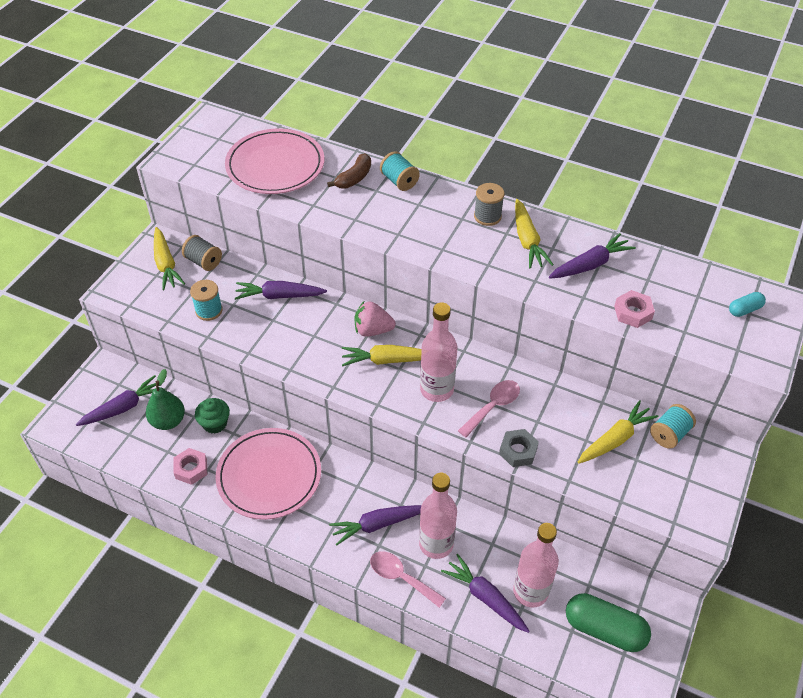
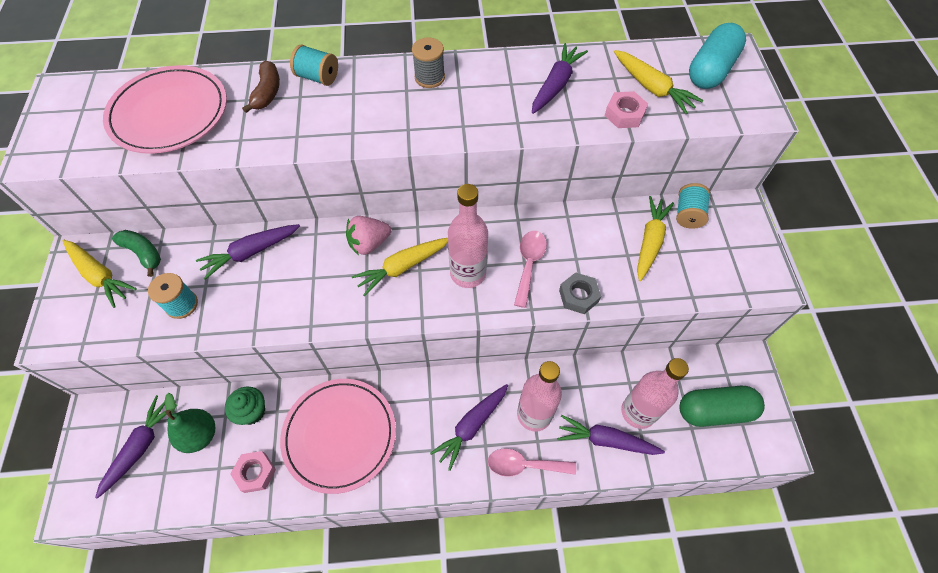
camera: 30 degrees left, 10 degrees up
(203, 261) = (143, 253): grey spool -> green banana
(527, 240) = (483, 85): yellow carrot -> yellow carrot (652, 88)
(744, 310) = (711, 70): turquoise capsule -> turquoise capsule, size x2.06

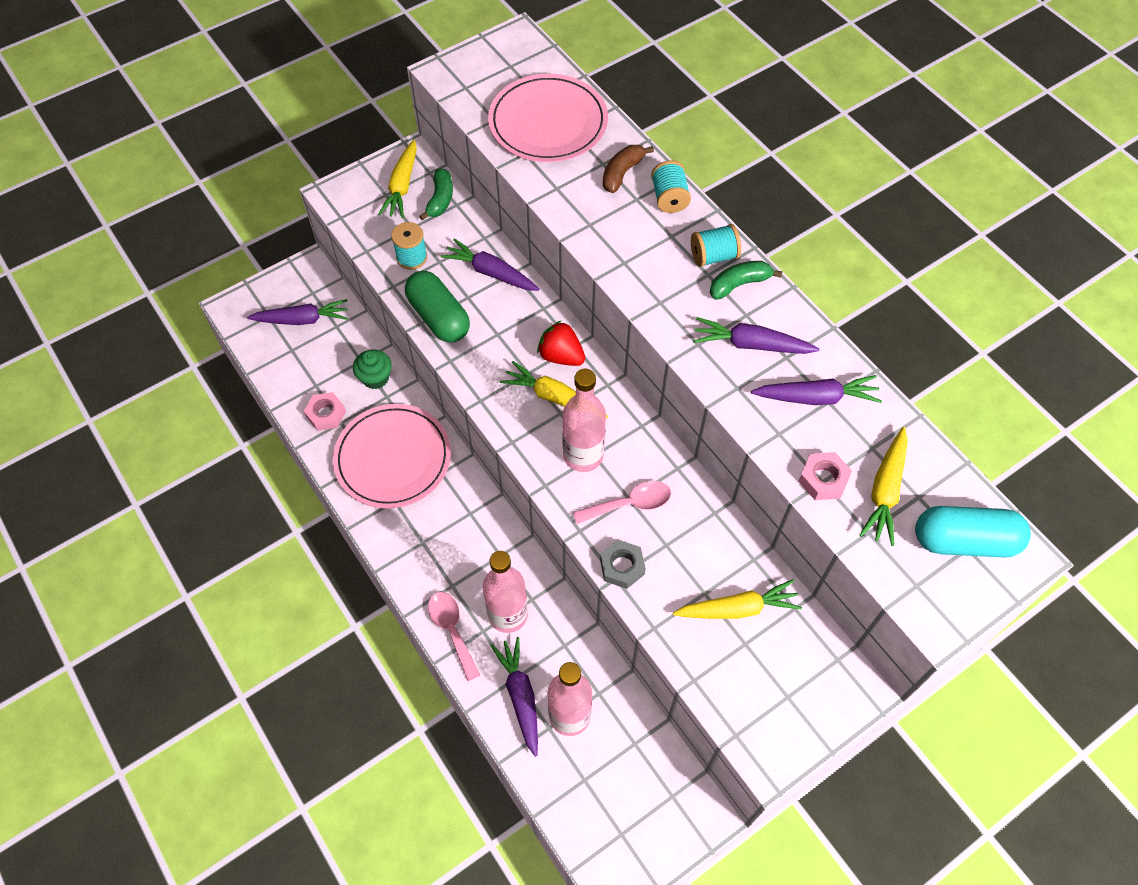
camera: 60 degrees right, 0 degrees up
(200, 435) = (334, 354): green pear -> none
(267, 92) = (622, 173): brown banana -> brown banana turned 150 degrees clockwise
(369, 243) = (561, 356): pink strawberry -> red strawberry
(429, 77) = (739, 284): grey spool -> green banana
(471, 426) = (464, 564): purple carrot -> purple carrot (751, 344)
(688, 214) = (804, 635): turquoise spool -> turquoise spool (713, 256)
(714, 411) = (618, 797): green capsule -> green capsule (439, 317)

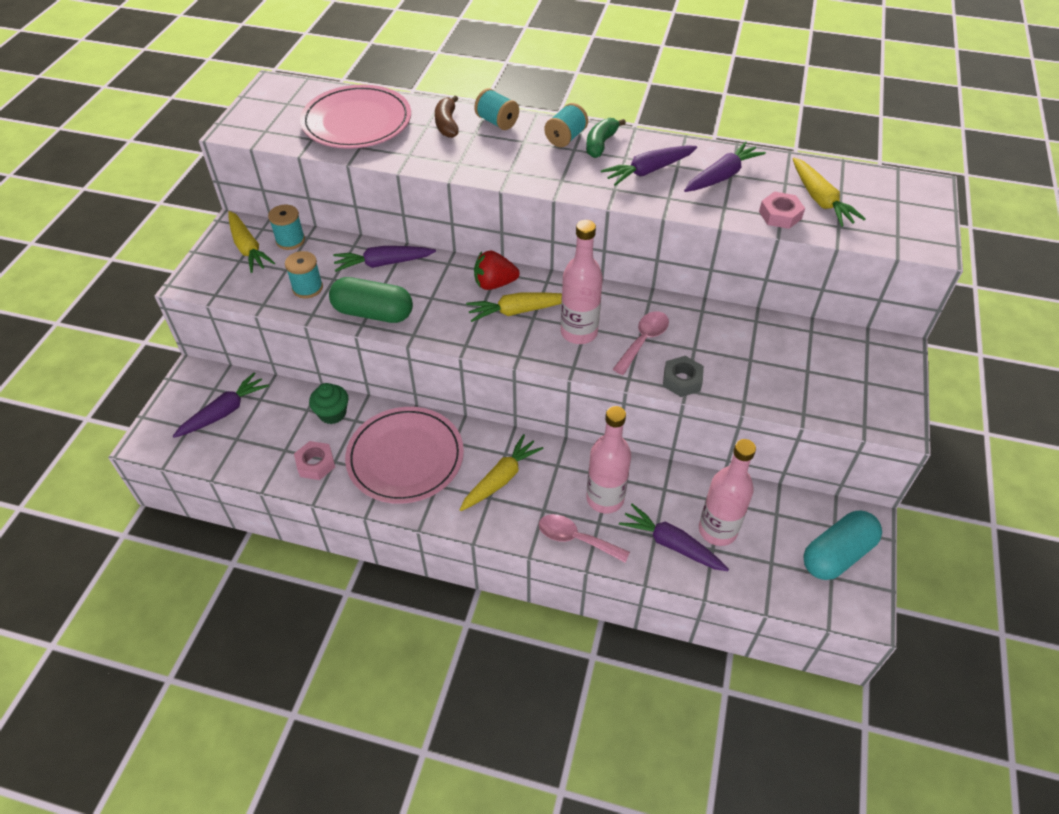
camera: 40 degrees left, 10 degrees down
(440, 199) = (290, 240): green banana -> turquoise spool
(737, 608) = (780, 354): yellow carrot -> yellow carrot (501, 479)
(964, 541) = (892, 198): turquoise capsule -> turquoise capsule (837, 554)

